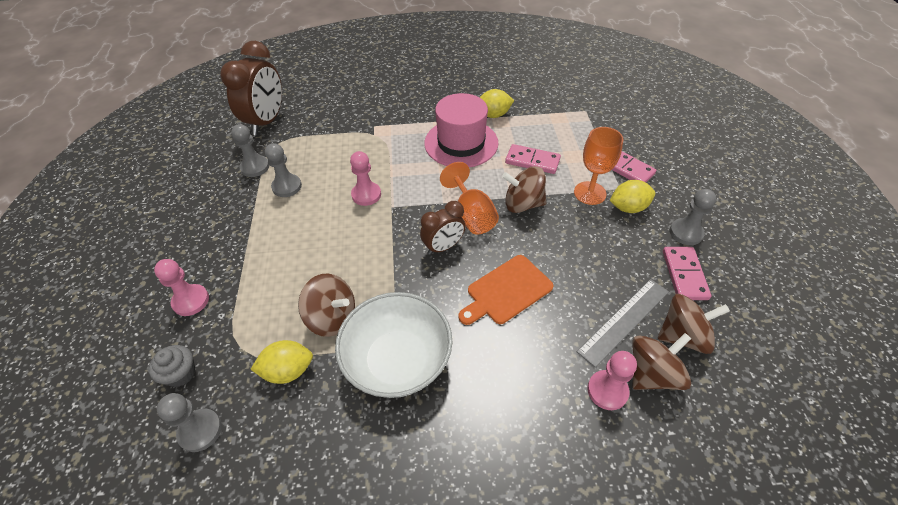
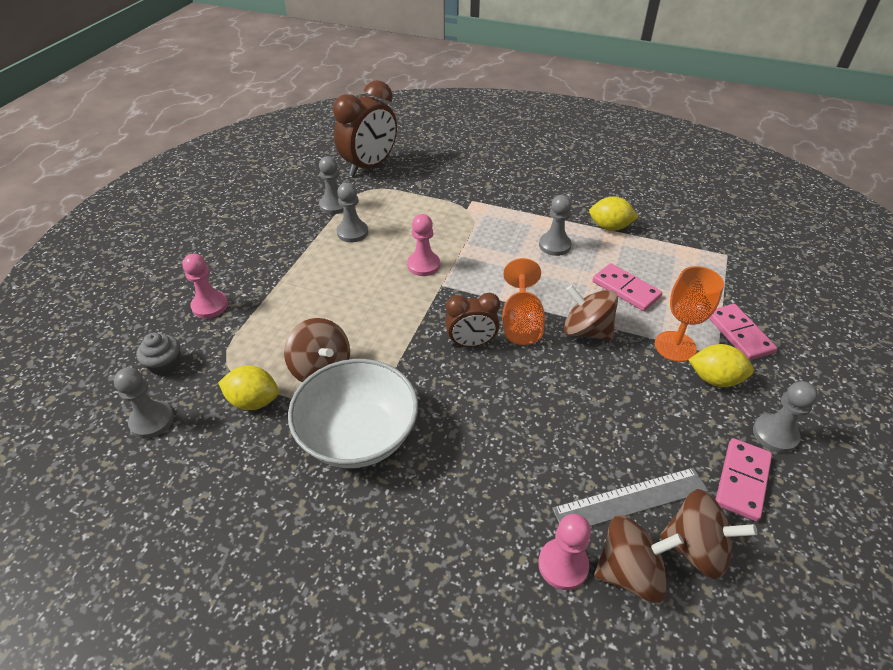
camera: 25 degrees right, 5 degrees down
(461, 143) = (554, 245): pink hat -> grey pawn
(506, 291) = (512, 413): orange cutting board -> none

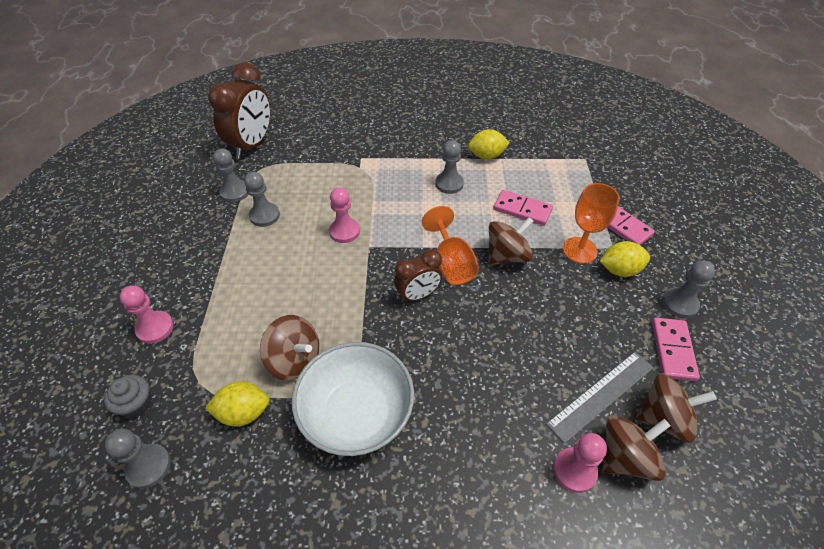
camera: 20 degrees left, 5 degrees up
(586, 331) = (507, 256): brown spinning top -> brown spinning top turned 135 degrees clockwise

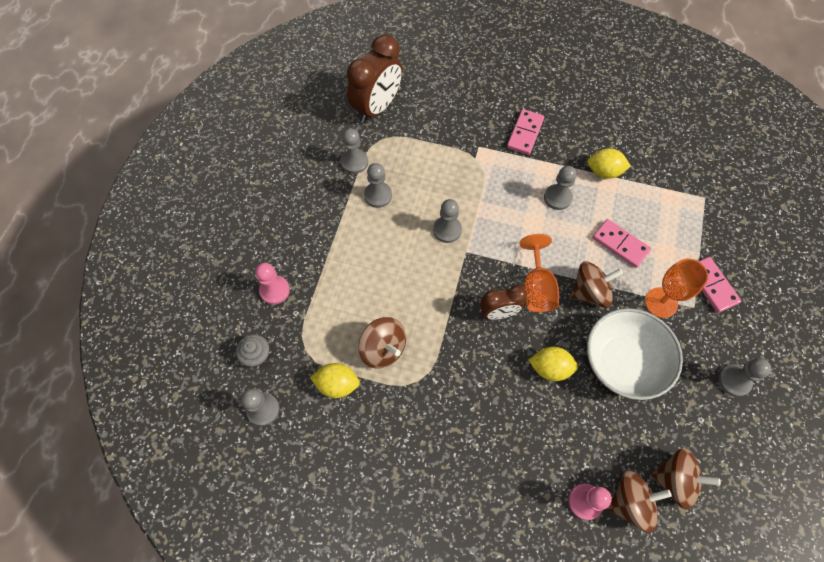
camera: 15 degrees right, 15 degrees up
(344, 231) = (447, 230): pink pawn -> grey pawn
(357, 413) = (425, 409): white bowl -> white bowl (623, 362)
(601, 395) = (629, 446): grey ruler -> none
(619, 270) = (691, 333): yellow lemon -> yellow lemon (550, 368)
(673, 350) = (708, 423): pink domino -> pink domino (525, 133)

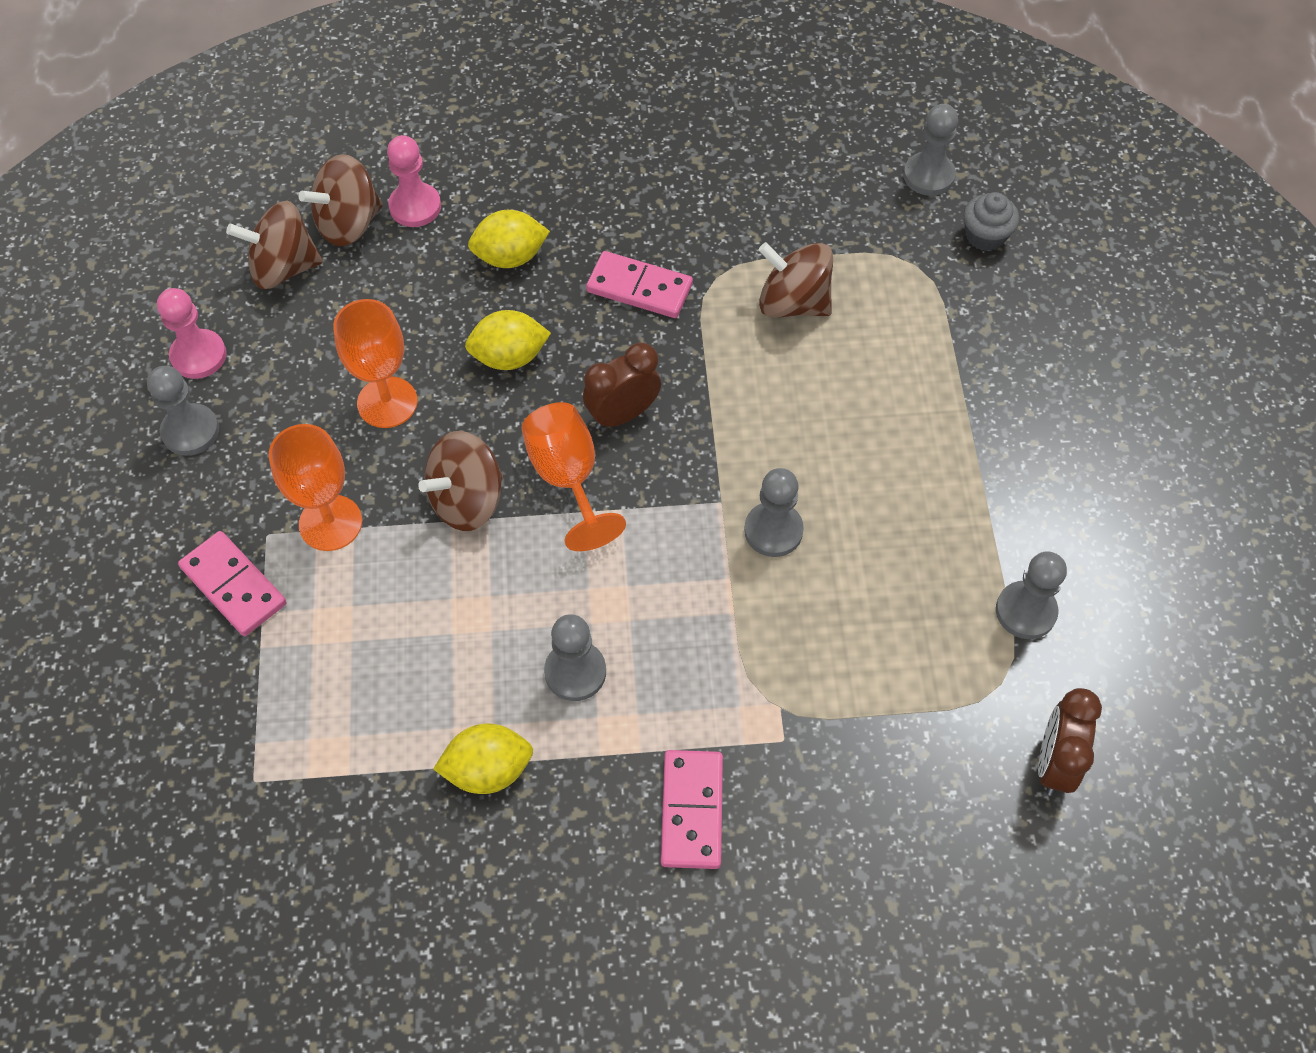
camera: 160 degrees right, 5 degrees down
(274, 290) = (1020, 332): pink pawn -> pink pawn (198, 356)
(337, 384) = (839, 236): yellow lemon -> yellow lemon (510, 257)
(377, 107) = (1054, 763): brown clock -> brown clock, size x0.58
(378, 195) = (939, 556): grey pawn -> none
(620, 244) = (424, 612): pink domino -> pink domino (639, 288)
(623, 362) = (387, 402): white bowl -> orange goblet

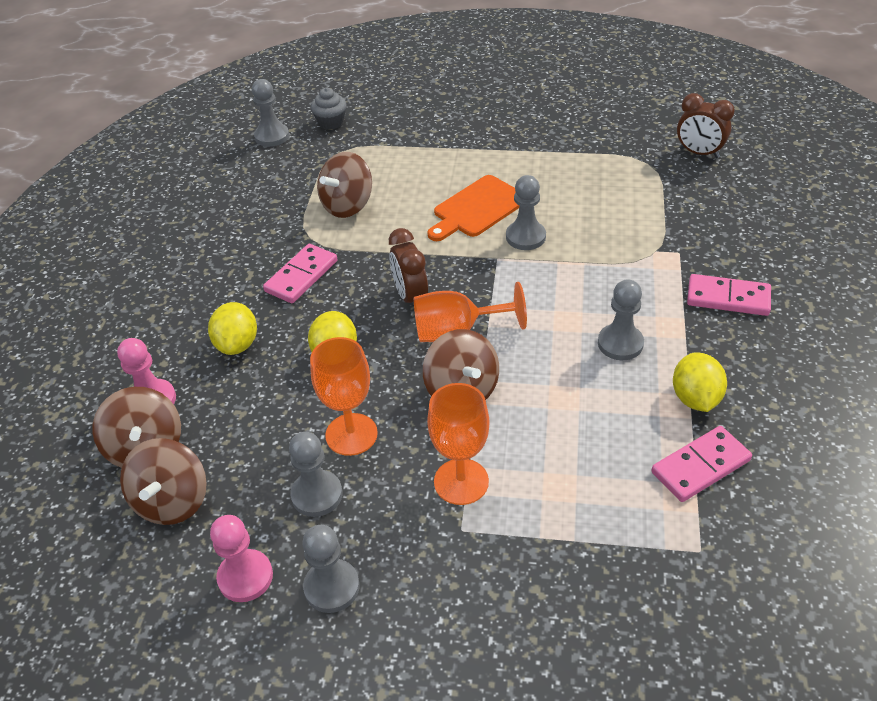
camera: 75 degrees left, 15 degrees down
(233, 586) = (509, 558): pink domino -> pink domino (700, 466)
(824, 460) = (477, 208): none -> orange cutting board
(1025, 611) = (601, 148): grey pawn -> grey pawn (317, 495)

